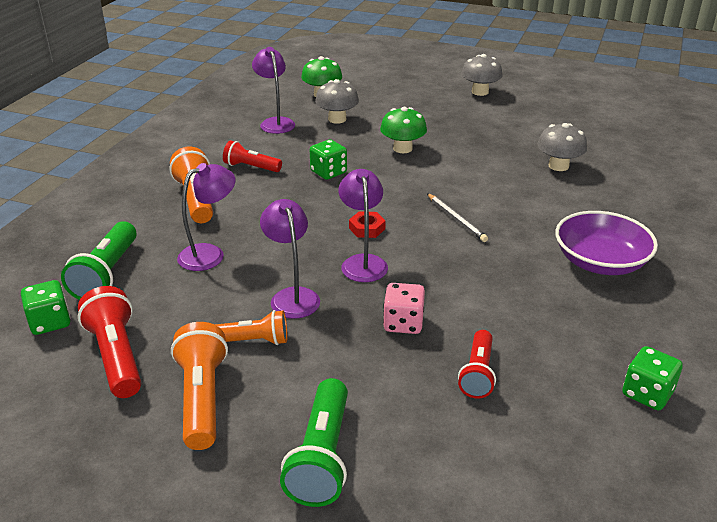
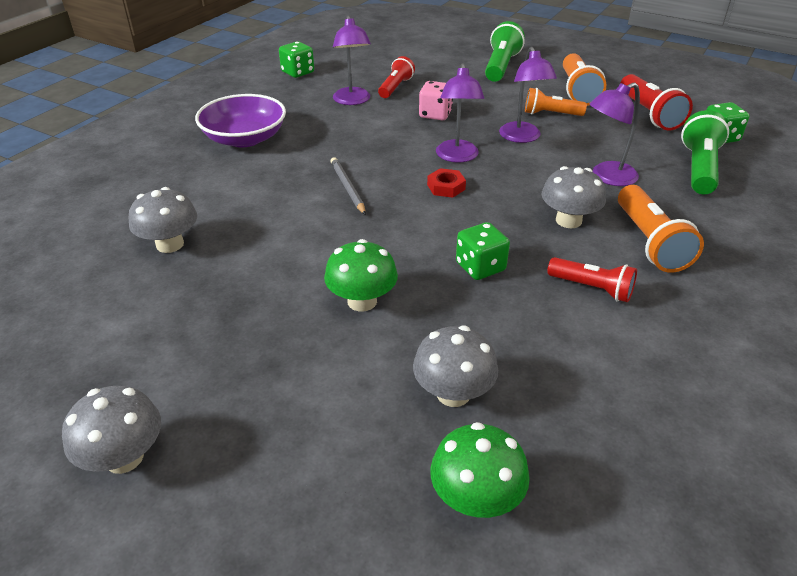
camera: 170 degrees left, 5 degrees up
(257, 209) = (568, 220): none -> grey mushroom
(275, 122) = (571, 398): purple lamp -> purple lamp (352, 101)

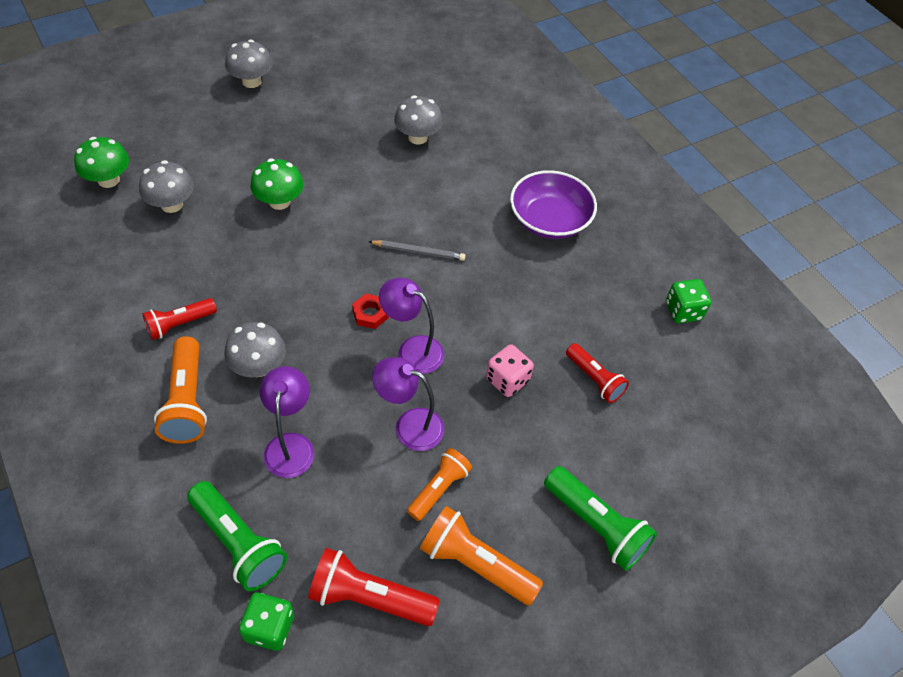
camera: 115 degrees right, 15 degrees up
(352, 101) = (582, 326): purple lamp -> none
(480, 267) = (257, 277): green dice -> none
(650, 242) = (187, 401): orange flashlight -> orange flashlight turned 120 degrees counterclockwise

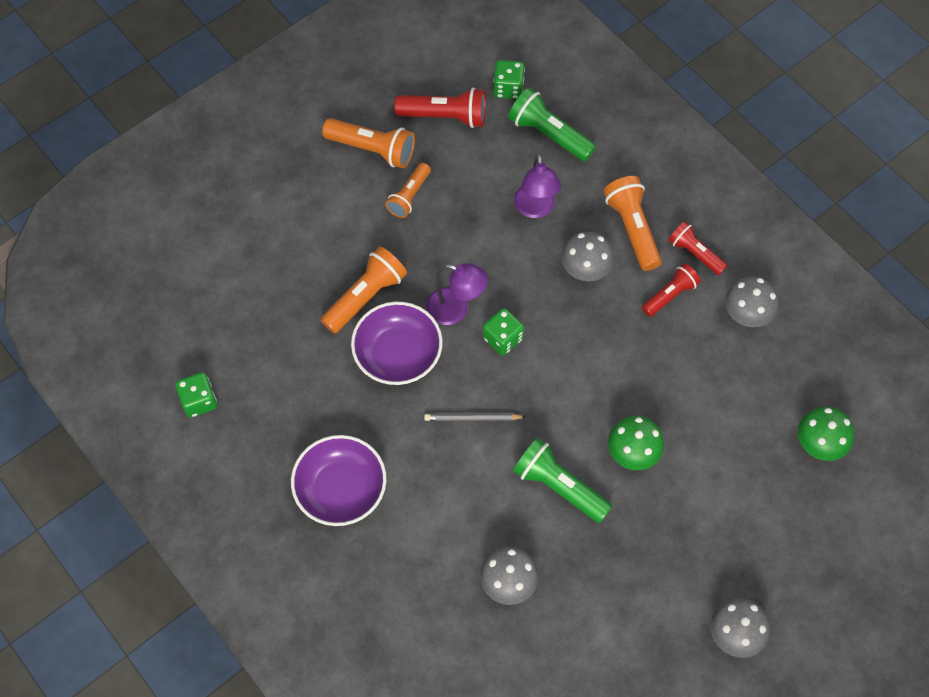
camera: 175 degrees right, 10 degrees up
(171, 204) = (740, 425): grey mushroom -> grey mushroom (747, 314)
(370, 314) = (502, 338): red nut -> green dice
(409, 425) = (443, 241): purple lamp -> none
(481, 318) = (398, 354): none -> purple bowl
(507, 380) = (365, 297): pink dice -> orange flashlight
(594, 379) = (286, 312): red flashlight -> red flashlight (695, 253)
(596, 525) = (282, 191): green flashlight -> green flashlight (559, 486)

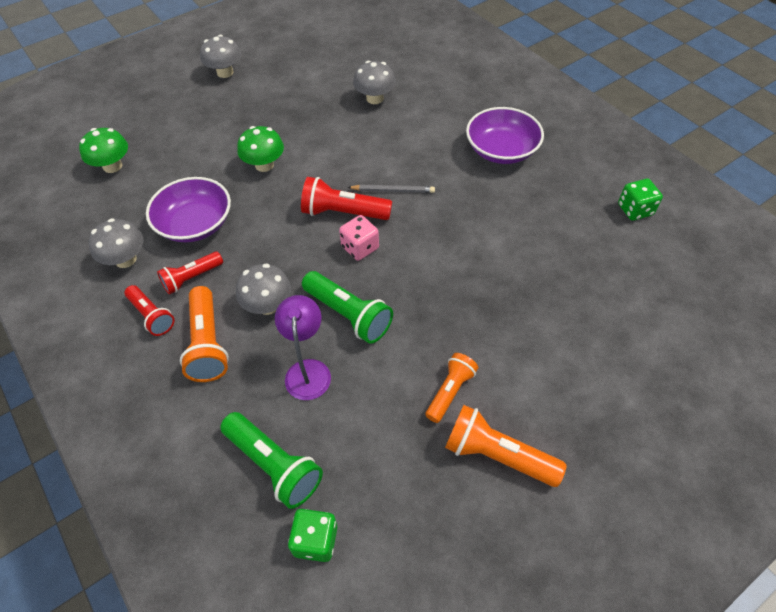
camera: 175 degrees left, 10 degrees down
(365, 297) = (492, 288): orange flashlight -> none
(398, 354) = (458, 239): purple bowl -> purple bowl (195, 224)
(445, 116) = (404, 499): red flashlight -> red flashlight (343, 213)
(456, 310) = (403, 273): purple lamp -> none
(502, 338) = (360, 247): green dice -> pink dice
(559, 486) = (328, 147): green flashlight -> green flashlight (348, 315)

